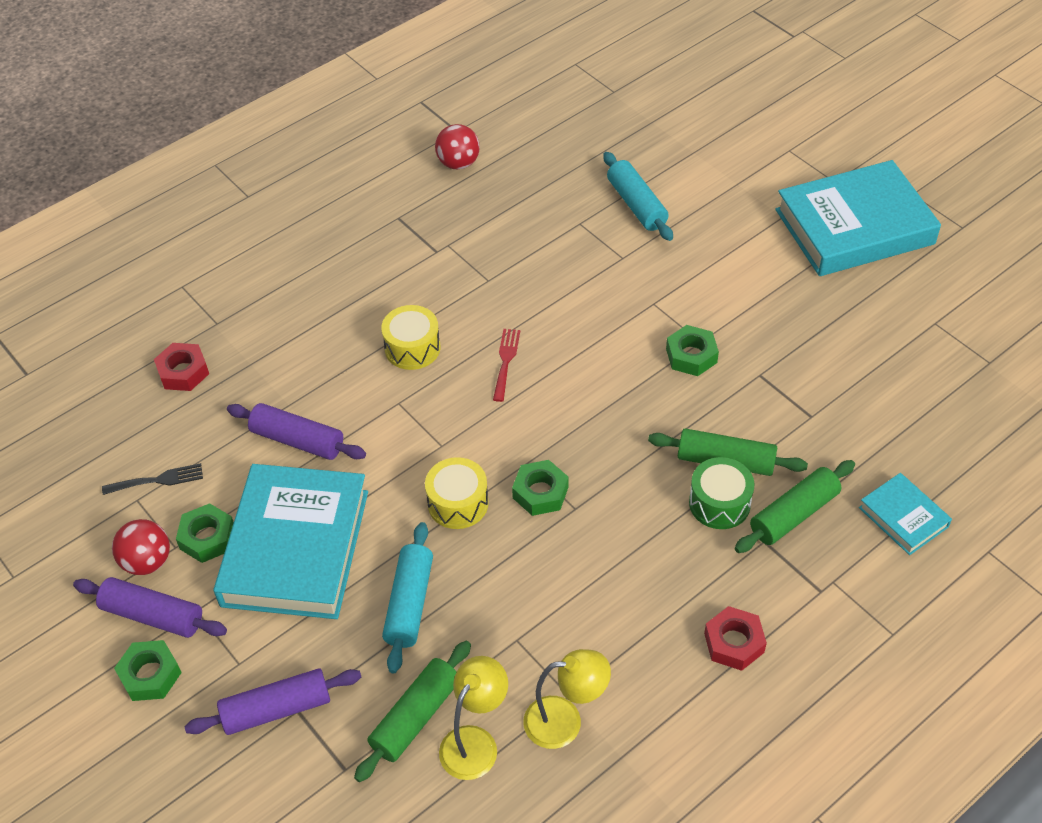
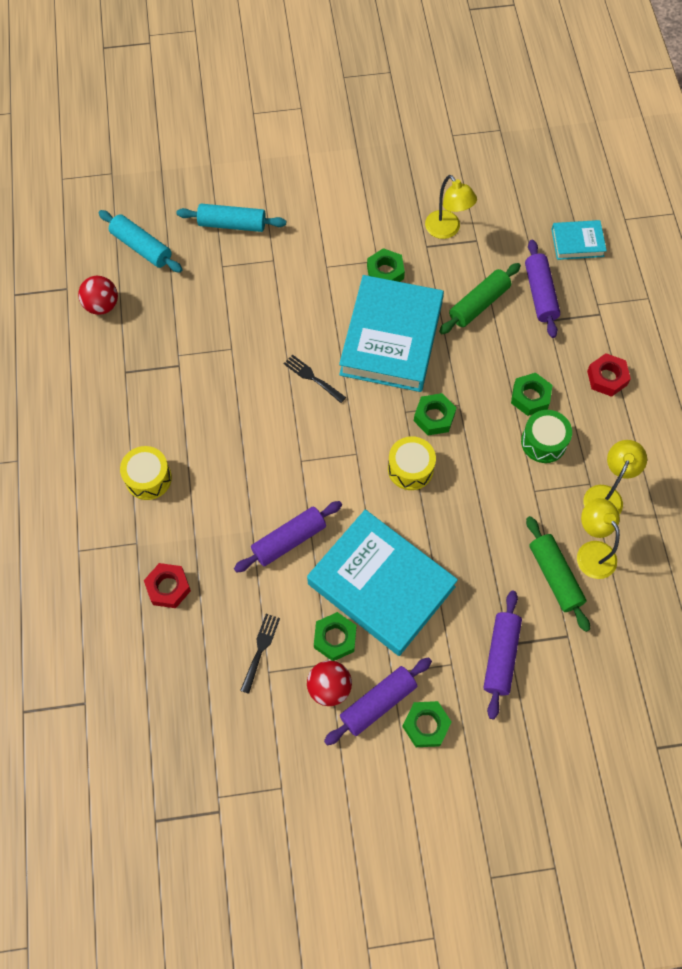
camera: 60 degrees left, 15 degrees up
(409, 603) = (470, 537): turquoise rolling pin -> turquoise rolling pin (141, 247)
(412, 348) = (258, 427): yellow drum -> yellow drum (148, 478)
(506, 361) = (312, 377): red fork -> black fork
(641, 574) = (530, 397): none -> green nut
(719, 503) = (507, 326): green drum -> green drum (543, 442)
(793, 514) = (540, 294): green rolling pin -> purple rolling pin
(798, 382) = (447, 230): none -> yellow lamp
(854, 227) = (347, 123): turquoise book -> turquoise book (391, 338)

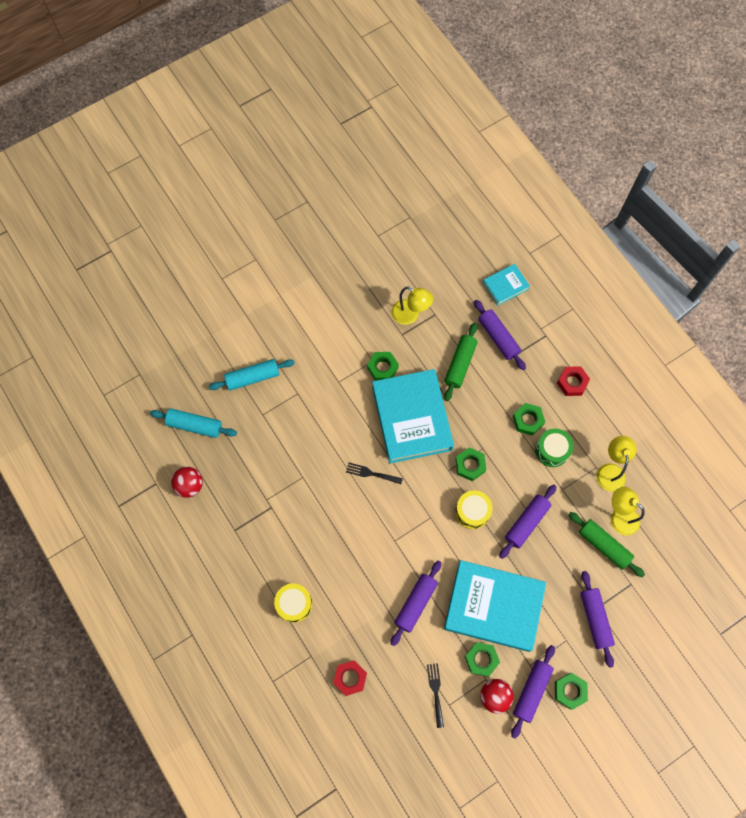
camera: 25 degrees left, 5 degrees up
(470, 509) = (526, 523): none -> purple rolling pin

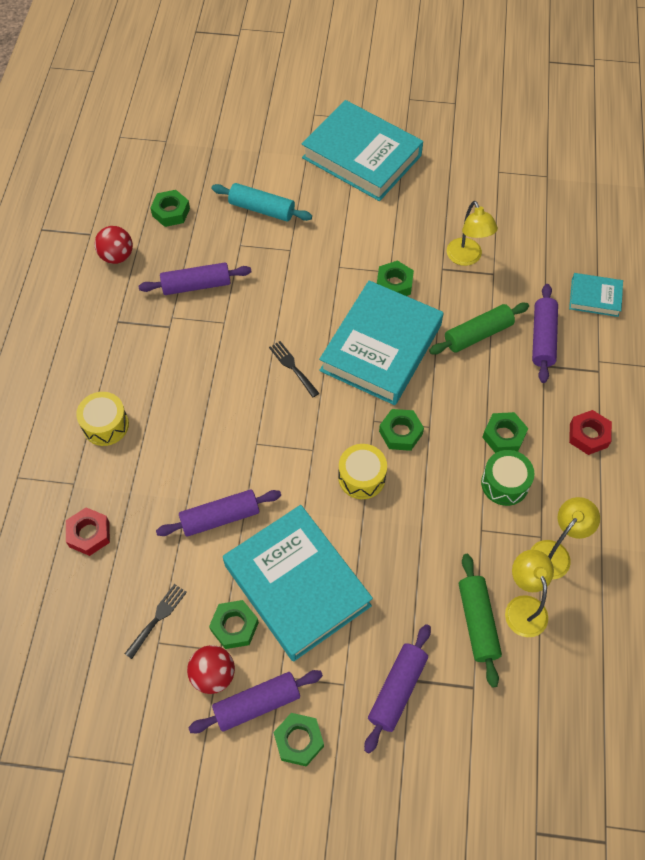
camera: 40 degrees right, 10 degrees down
(194, 425) = (171, 212): turquoise rolling pin -> green nut
(282, 288) = (361, 157): none -> turquoise book
(526, 523) = (410, 532): purple rolling pin -> purple rolling pin (196, 285)

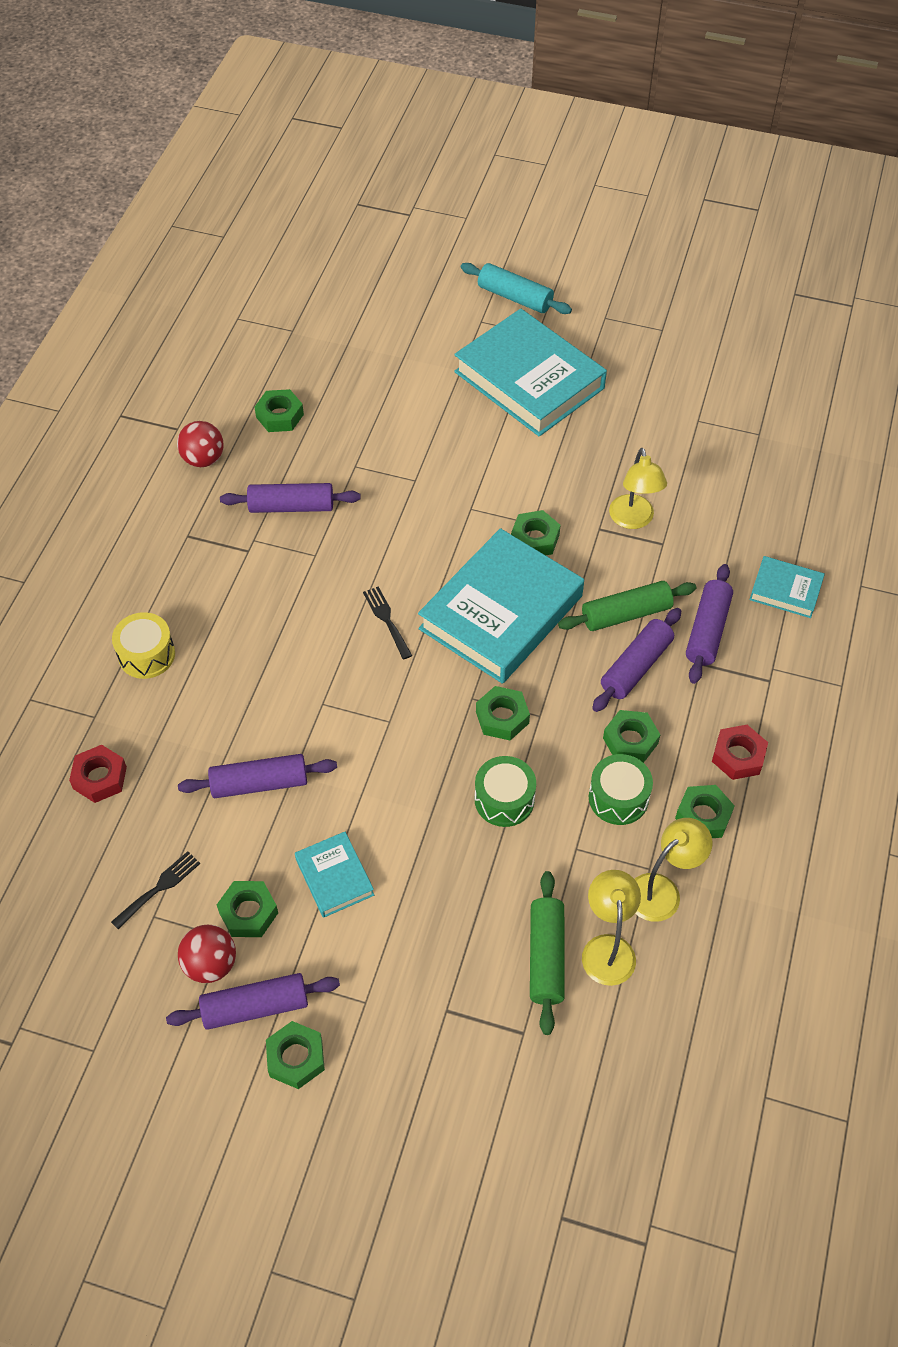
camera: 10 degrees right, 5 degrees down
(262, 209) = (391, 427): turquoise rolling pin -> turquoise rolling pin (515, 297)
(297, 585) = (334, 877): turquoise book -> turquoise book, size x0.47
(361, 477) = (442, 763): yellow drum -> none
(397, 690) = (429, 1019): purple rolling pin -> purple rolling pin (636, 666)
(417, 499) = (504, 799): none -> green drum
(572, 488) = (703, 816): none -> green nut

